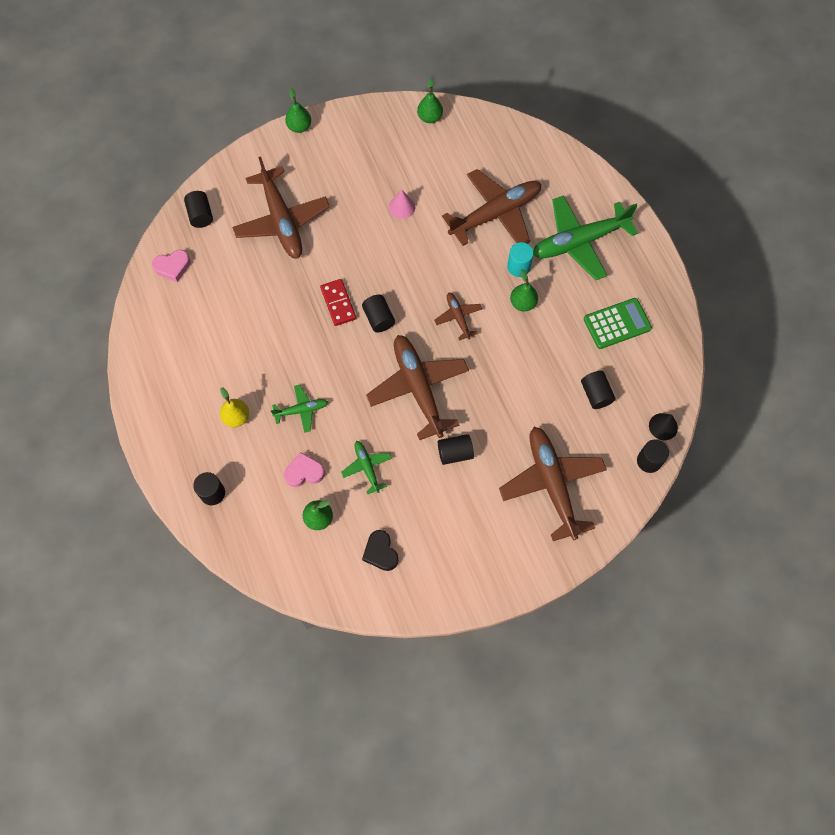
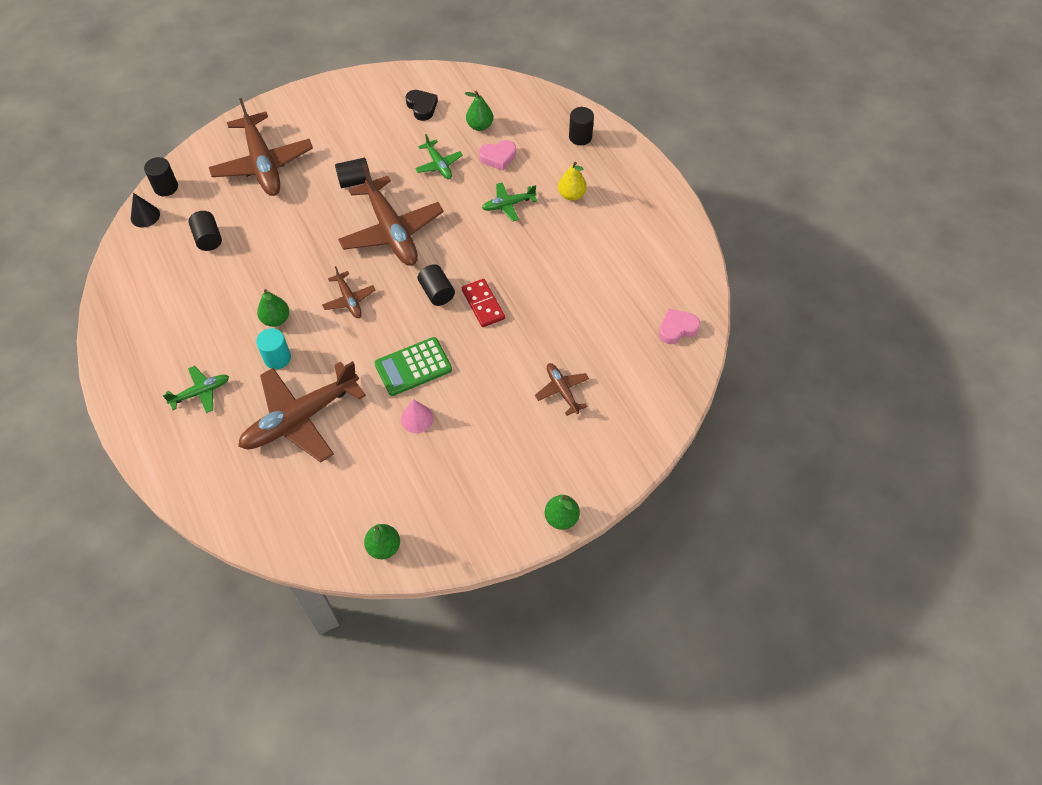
camera: 175 degrees right, 10 degrees down
(200, 215) = (661, 389): black cylinder -> none
(282, 220) = (562, 391): brown plane -> brown plane, size x0.48
(579, 242) = (200, 392): green plane -> green plane, size x0.48
(617, 324) = (173, 306): green calculator -> green calculator (413, 367)

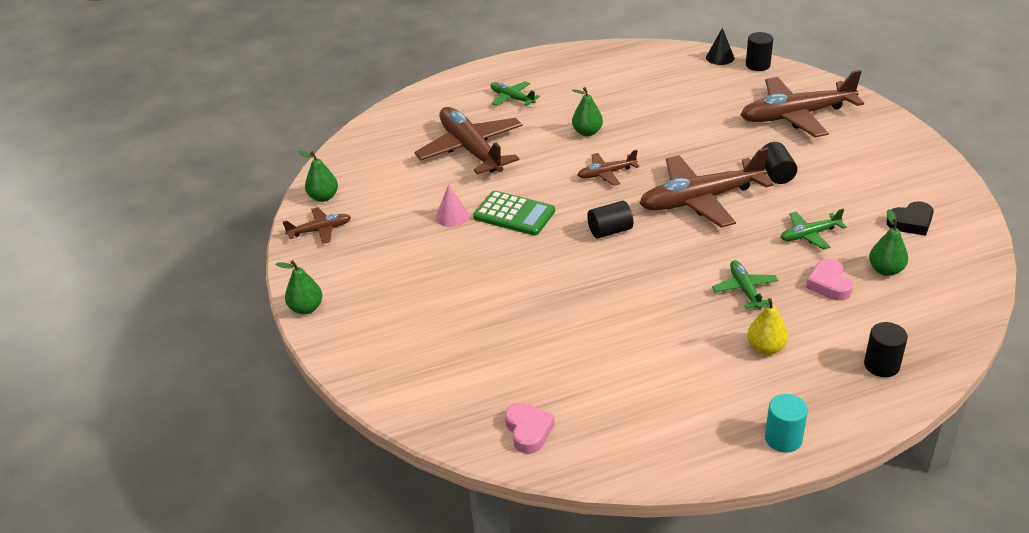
camera: 100 degrees right, 20 degrees down
(200, 392) = (512, 98): green plane -> green plane turned 150 degrees clockwise
(208, 238) = (691, 91): black cylinder -> none
(277, 358) = (541, 135): turquoise cylinder -> turquoise cylinder (783, 439)
(413, 367) = (514, 214): green calculator -> green calculator turned 135 degrees clockwise
(483, 304) = (589, 264): red domino -> none
(562, 391) = (459, 319): brown plane -> brown plane (320, 230)

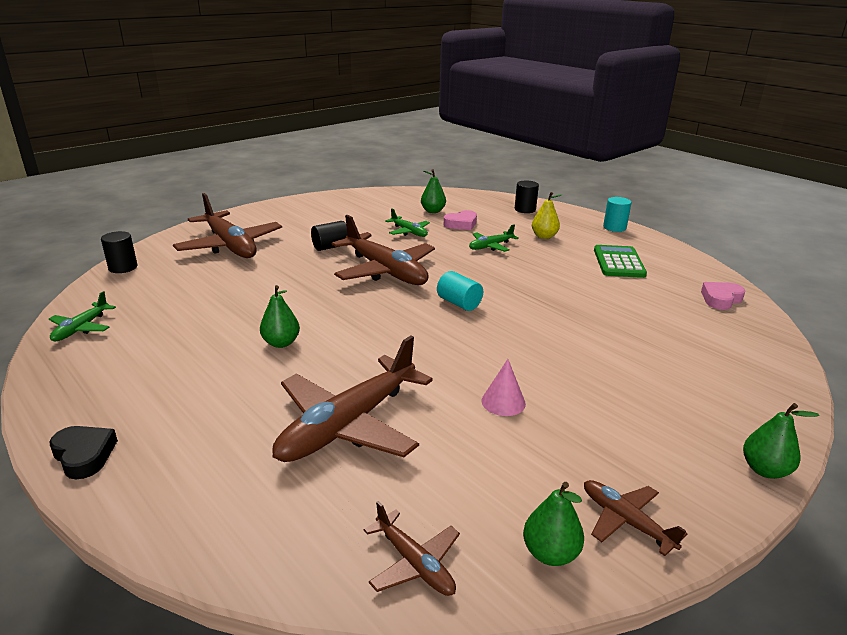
camera: 115 degrees left, 10 degrees down
(512, 98) = (195, 419): green plane -> green plane (81, 328)
(514, 214) = (469, 359): green calculator -> green calculator (618, 262)
(606, 173) = (363, 319): brown plane -> brown plane (414, 563)
(610, 231) = (459, 303): black cylinder -> turquoise cylinder
(720, 57) = (99, 287): black cone -> none
(911, 222) = (374, 206): black heart -> black heart (84, 455)

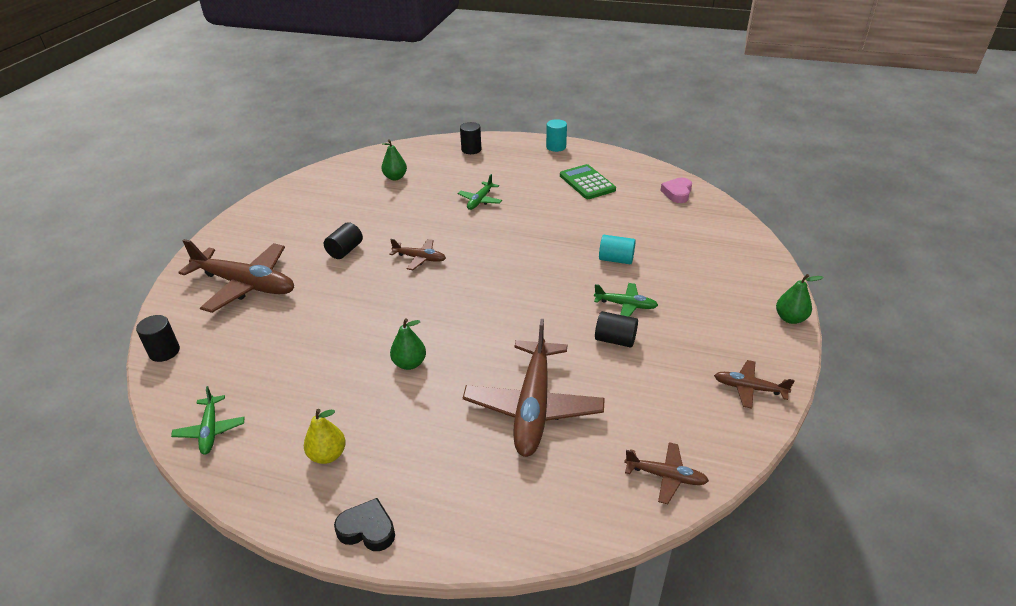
camera: 30 degrees left, 10 degrees up
(385, 271) = (419, 258): brown plane -> brown plane, size x0.48
(409, 232) = (397, 208): green plane -> green plane (625, 305)
(459, 303) = (509, 268): turquoise cylinder -> turquoise cylinder (616, 259)
(461, 224) = (434, 184): pink heart -> none
(503, 402) = (615, 340): pink cone -> black cylinder
(544, 236) = (512, 175): yellow pear -> yellow pear (328, 455)
(550, 553) = (728, 429): green pear -> none

